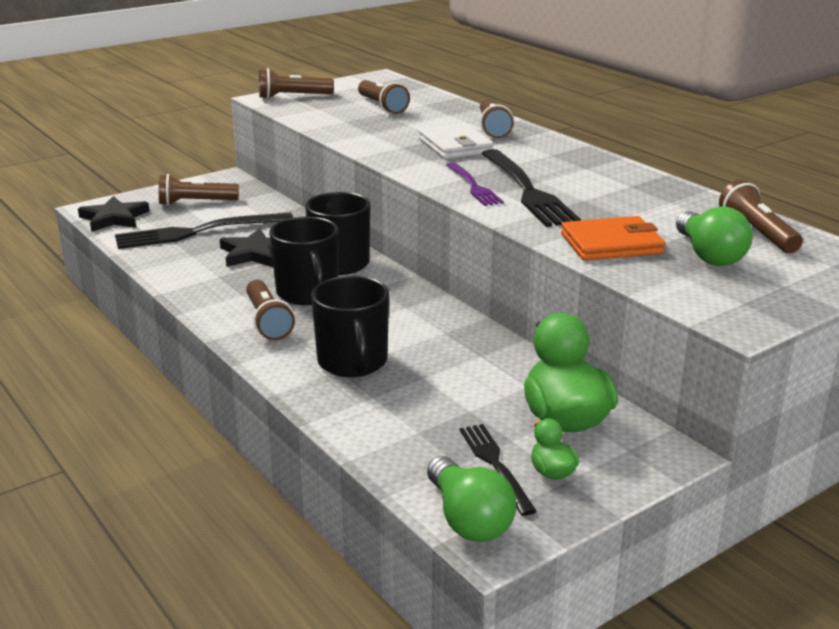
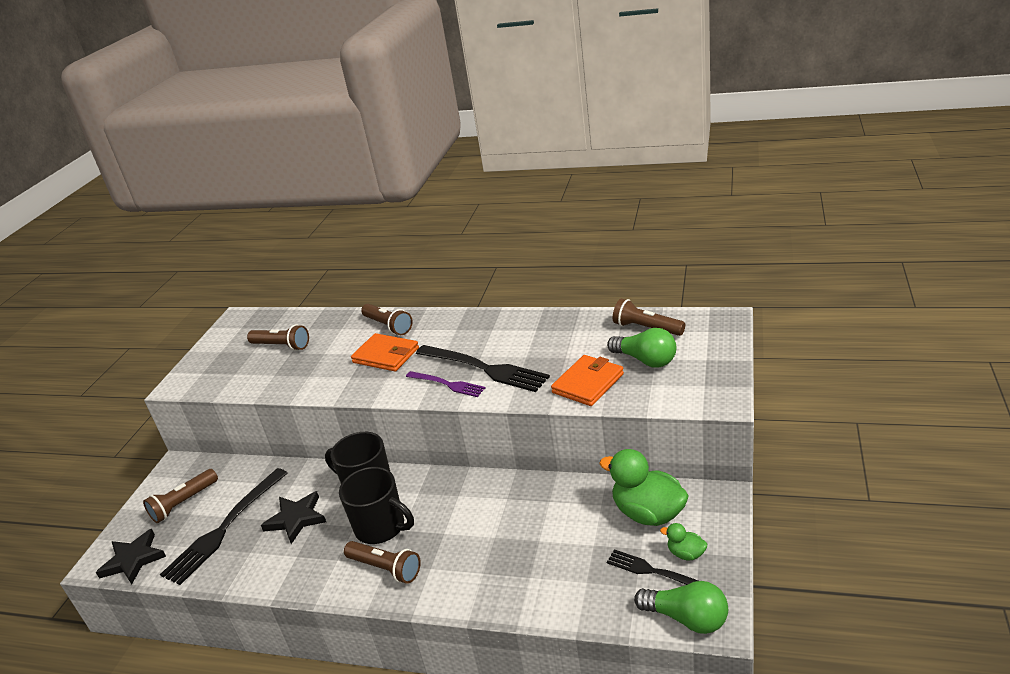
camera: 35 degrees left, 5 degrees up
(293, 97) = (197, 372): brown flashlight -> none
(353, 362) = (484, 560): black mug -> none
(455, 146) = (386, 355): white wallet -> orange wallet

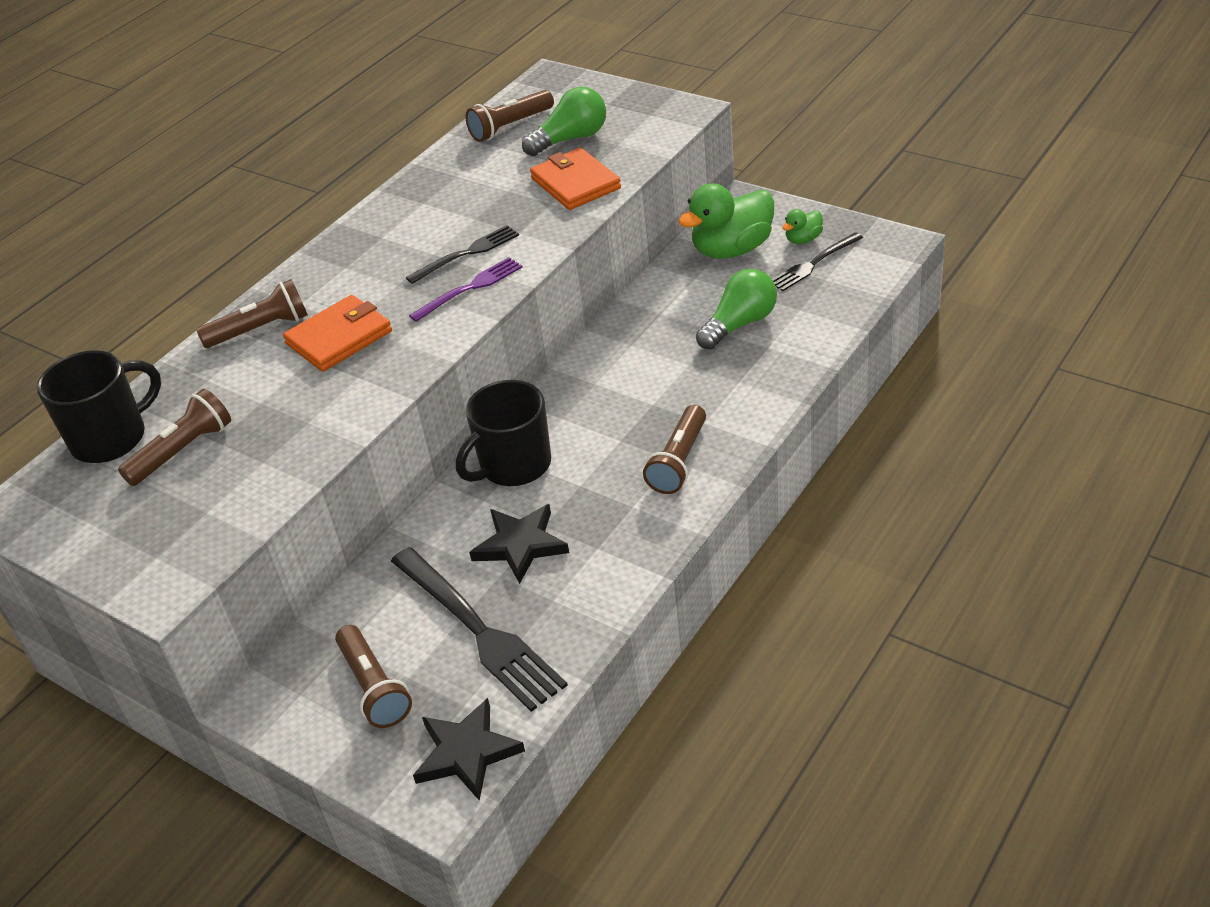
camera: 70 degrees left, 10 degrees up
(381, 527) = (602, 458): black mug -> black mug (111, 438)
(385, 568) = (679, 461): brown flashlight -> brown flashlight turned 150 degrees clockwise
(485, 369) = (467, 253): black fork -> black fork, size x0.58
(687, 618) = (883, 258): green light bulb -> green light bulb (739, 324)

